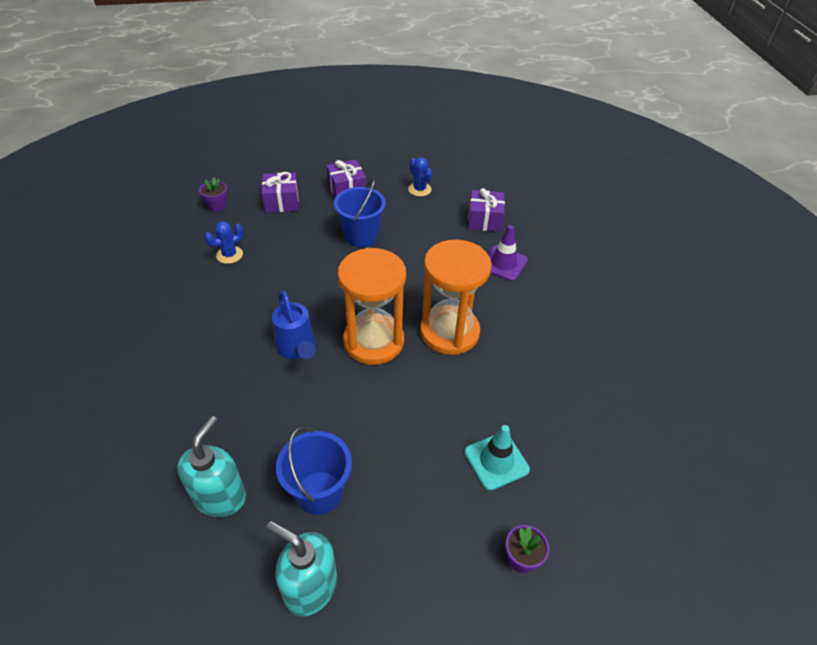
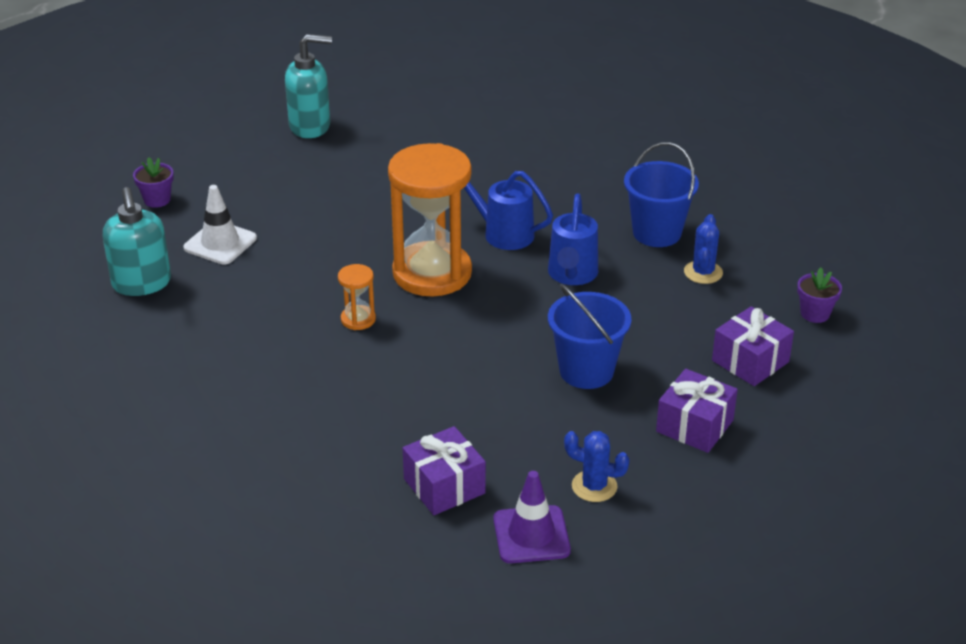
camera: 145 degrees right, 10 degrees down
(220, 496) = (433, 131): turquoise soap dispenser -> turquoise soap dispenser (142, 284)
(297, 292) = (572, 275): none -> blue watering can
(319, 492) = (358, 164): blue bucket -> blue bucket (657, 233)
(449, 332) = (358, 319): orange hourglass -> orange hourglass, size x0.42
(496, 461) = (220, 243): turquoise traffic cone -> white traffic cone
(503, 263) = (360, 432): purple traffic cone -> purple traffic cone (531, 535)

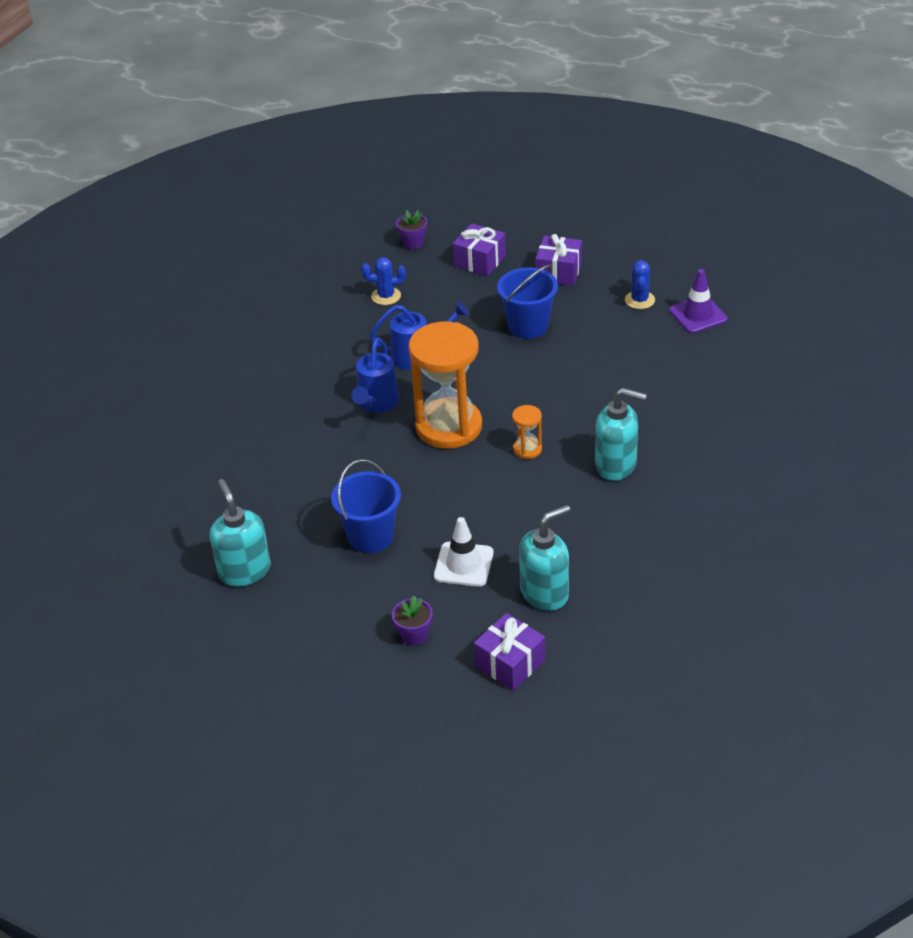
camera: 105 degrees left, 5 degrees up
(286, 378) = (616, 465): none -> turquoise soap dispenser
(444, 486) = (679, 359): purple gift -> purple gift (510, 663)
(657, 233) = (343, 326): blue bucket -> blue bucket (370, 536)

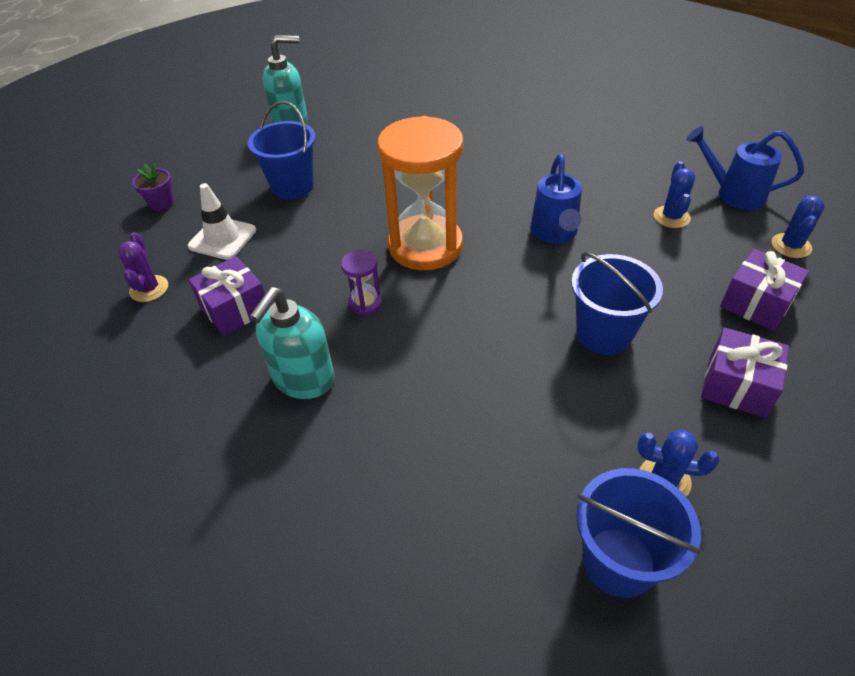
camera: 100 degrees right, 5 degrees up
(376, 403) = (479, 200): blue watering can -> blue watering can (733, 194)
(413, 243) = (791, 246): purple flower pot -> blue cactus
(510, 663) = (85, 255): purple gift -> purple gift (235, 309)
(527, 449) = (365, 303): orange hourglass -> purple hourglass
(545, 593) = (149, 289): turquoise soap dispenser -> purple cactus
(698, 315) = (618, 561): purple traffic cone -> blue bucket

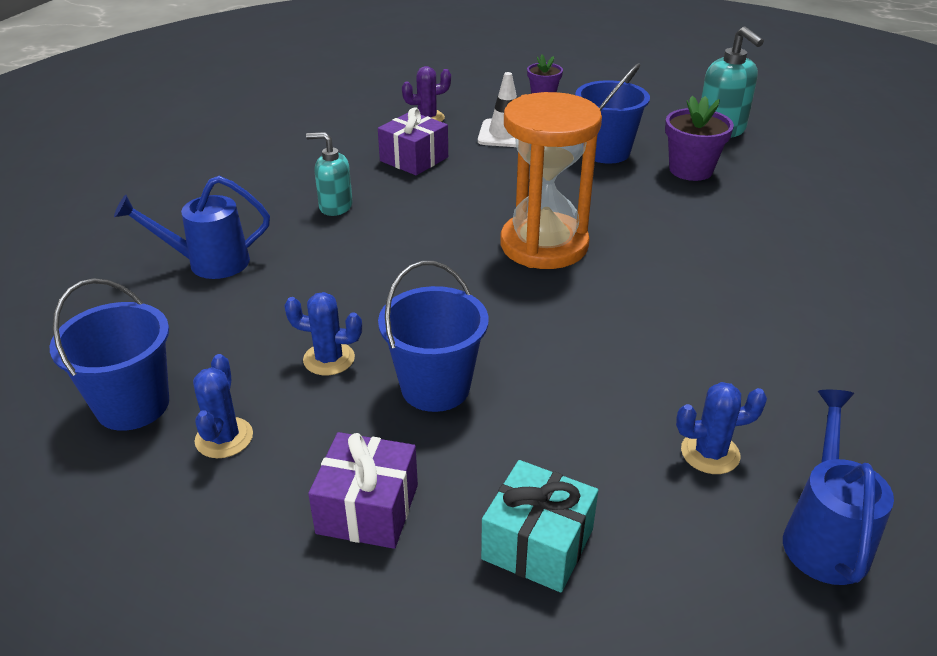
camera: 75 degrees right, 10 degrees down
(303, 379) = (335, 207): turquoise soap dispenser -> turquoise soap dispenser, size x0.66
(345, 151) = (690, 170): none -> purple flower pot
(365, 303) = (441, 222): purple hourglass -> none
(554, 233) = (613, 338): blue watering can -> blue watering can (209, 263)
(756, 303) = (537, 544): purple gift -> turquoise gift
(791, 246) = (706, 607): blue cactus -> blue cactus (329, 359)

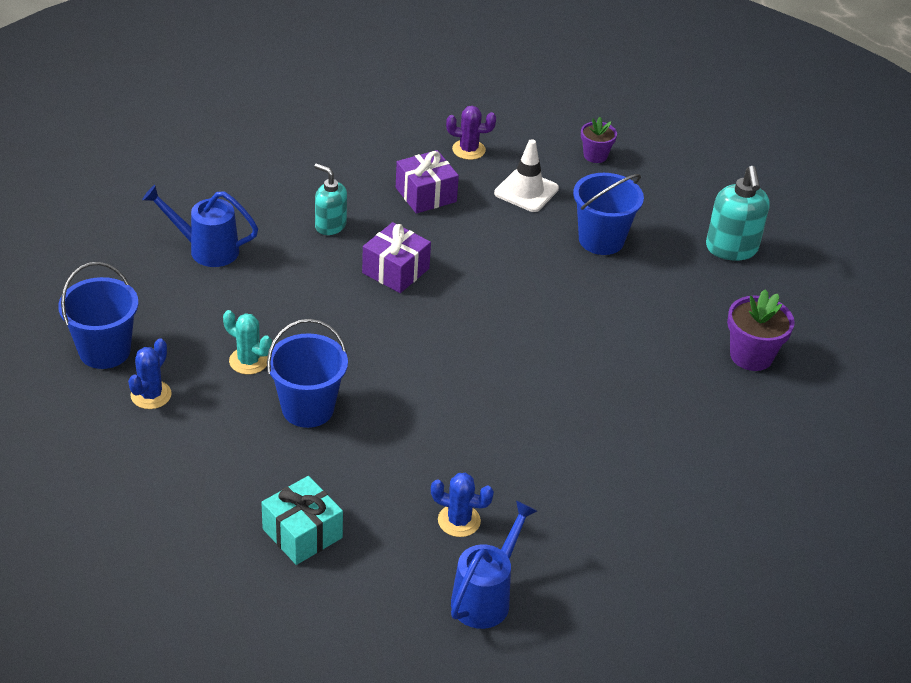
camera: 20 degrees right, 5 degrees up
(329, 359) = (248, 361): blue cactus -> turquoise cactus
(367, 509) = (214, 474): purple gift -> purple gift (395, 271)
(544, 245) = (472, 318): orange hourglass -> none
(690, 170) = (661, 284): purple flower pot -> purple flower pot (751, 356)

